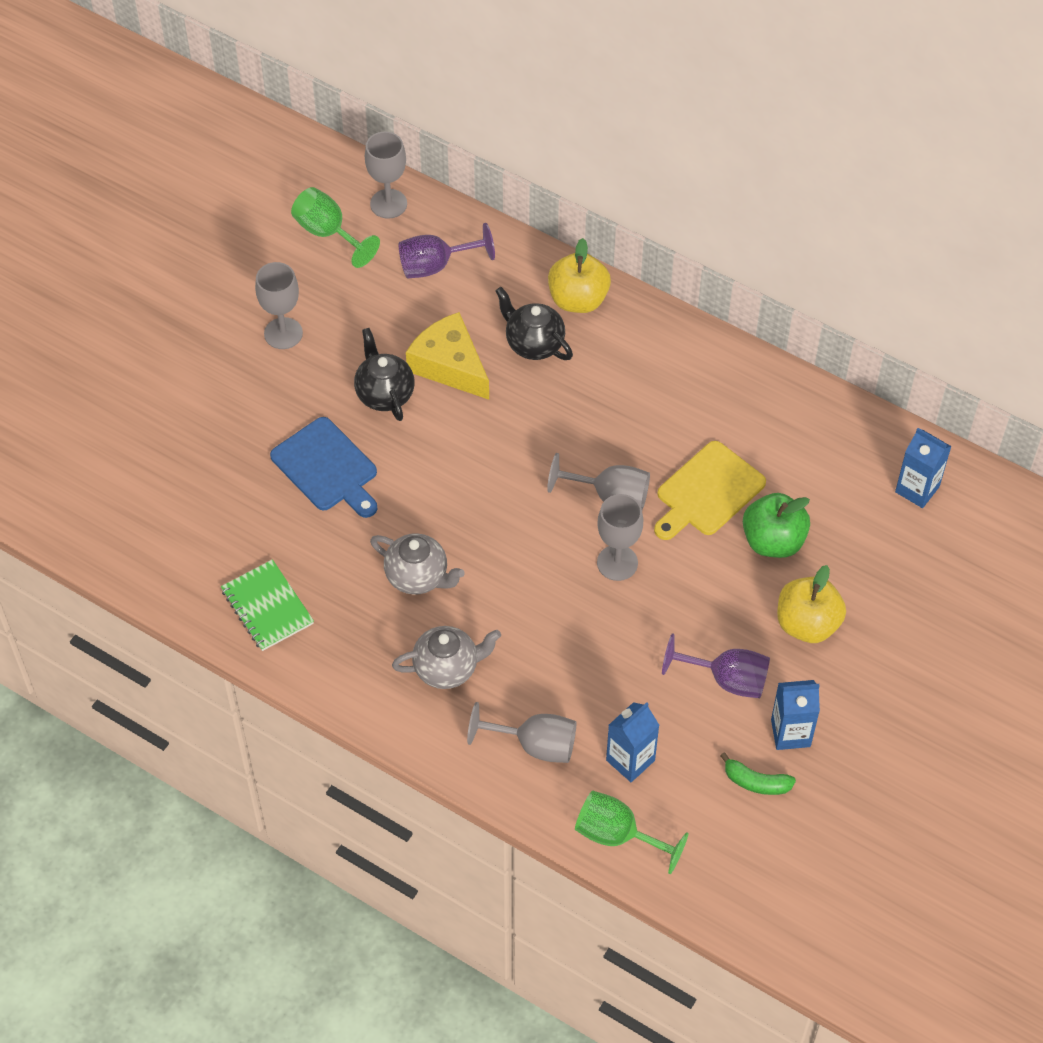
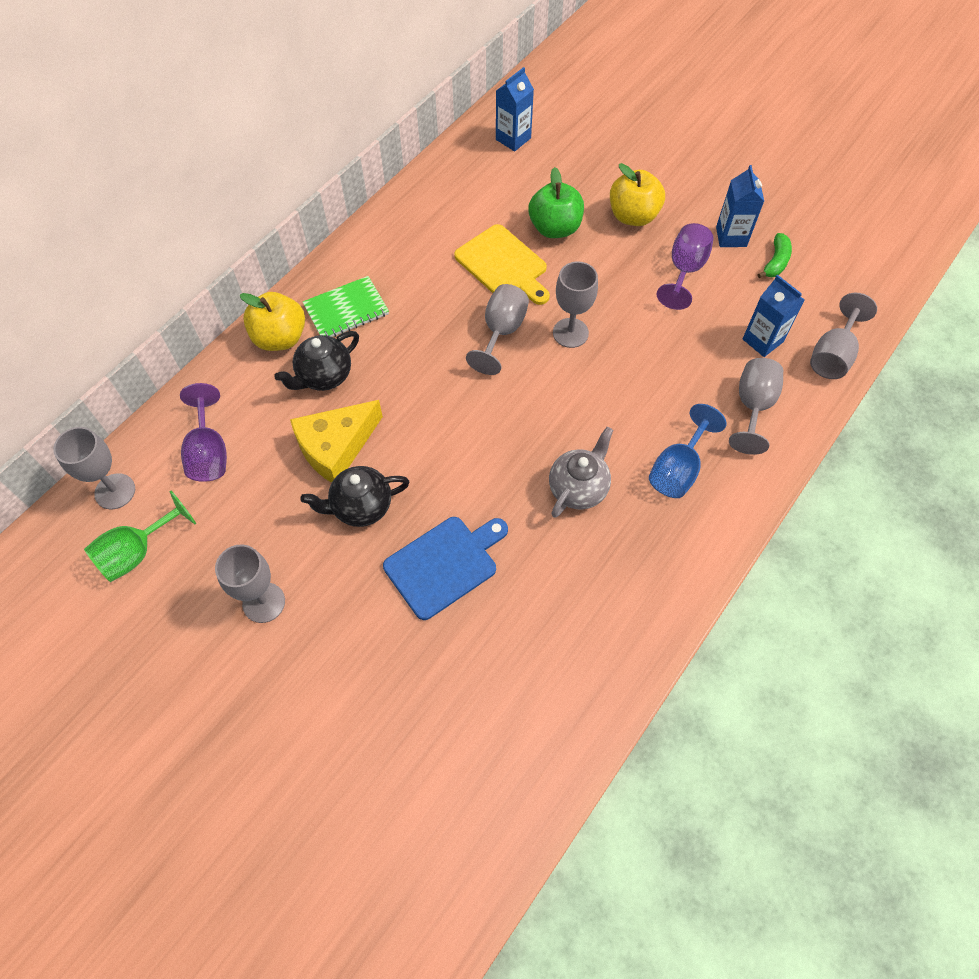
camera: 85 degrees left, 5 degrees up
(267, 607) = (609, 627): green notebook -> green notebook (346, 310)
(447, 668) = (678, 469): grey teapot -> blue goblet
(617, 835) = (832, 355): green goblet -> grey goblet

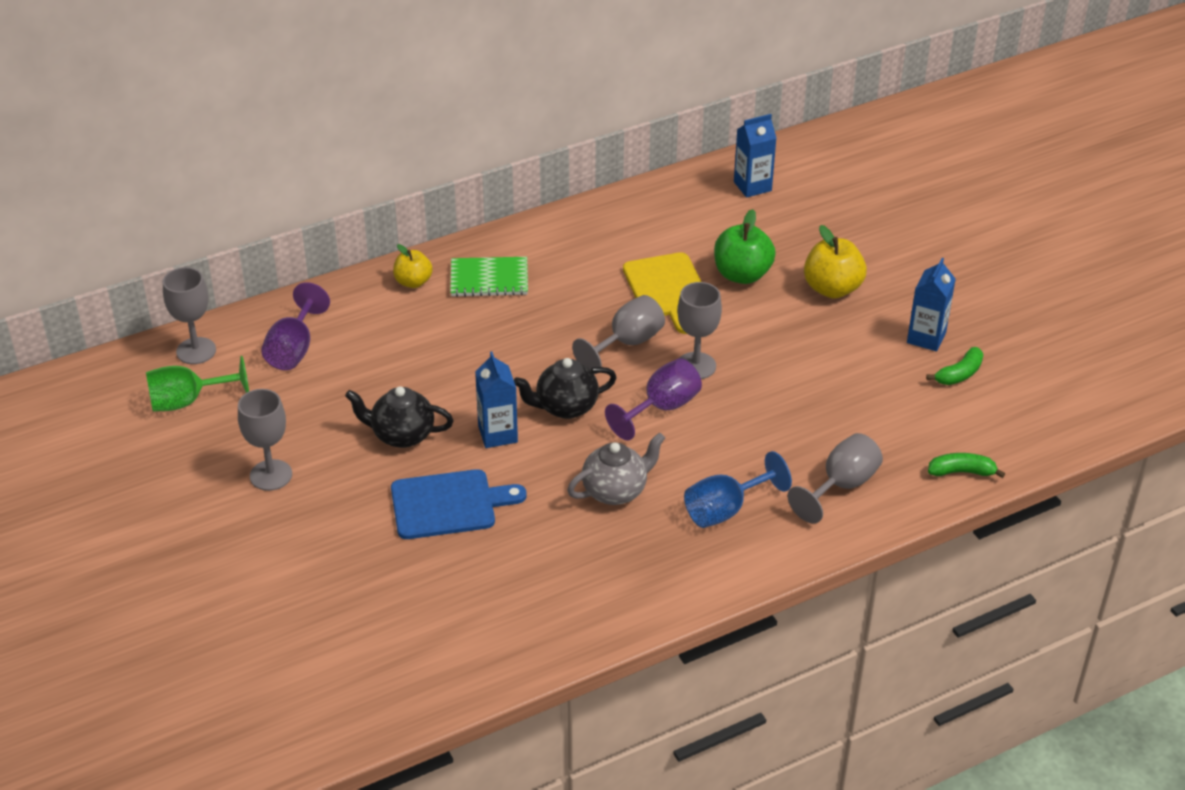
camera: 25 degrees right, 20 degrees down
(280, 338) = (413, 282): yellow apple -> yellow apple, size x0.64
(324, 376) = (434, 325): black teapot -> black teapot (565, 407)
(336, 447) = (409, 383): yellow cheese -> none
(684, 270) = (853, 351): purple goblet -> purple goblet (662, 408)
(762, 340) = (893, 435): blue carton -> blue carton (498, 434)
(832, 355) = (961, 472): grey goblet -> green banana

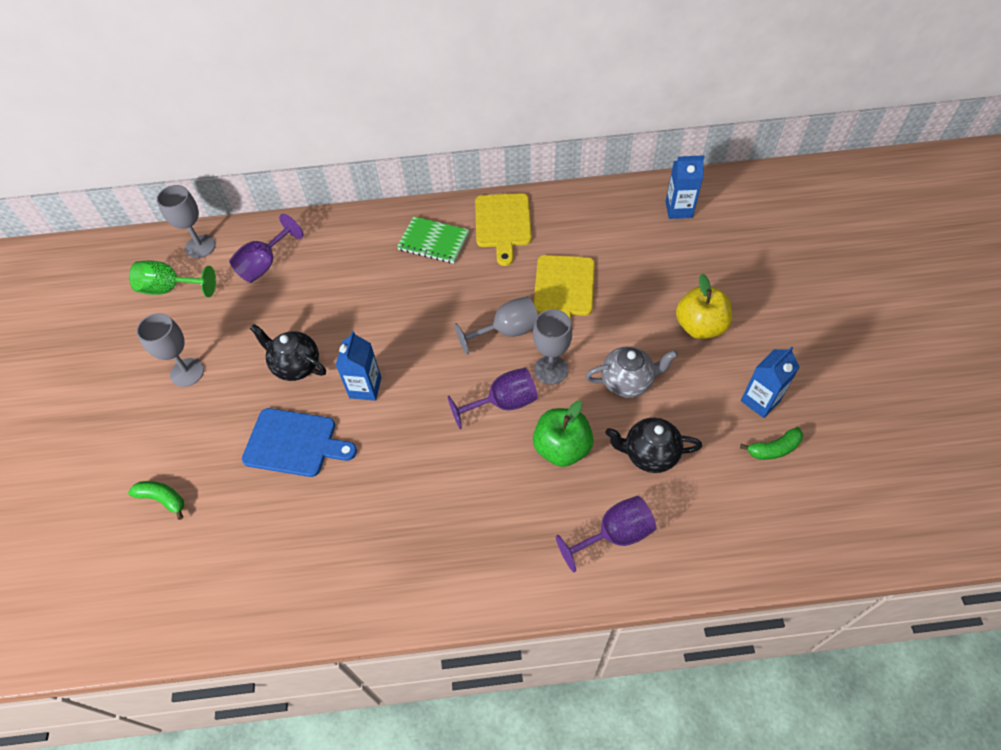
camera: 25 degrees right, 15 degrees up
(413, 282) = (378, 229): yellow apple -> none
(561, 243) = (503, 224): none -> yellow cutting board
(565, 407) = (429, 378): black teapot -> black teapot (649, 454)
(615, 491) = (426, 474): grey teapot -> grey teapot (627, 382)
(725, 510) = (504, 525): blue goblet -> none
(742, 275) = (630, 291): green apple -> green apple (562, 448)
(841, 486) = (614, 535): grey goblet -> purple goblet
(961, 472) = (729, 557): green banana -> green banana (162, 499)

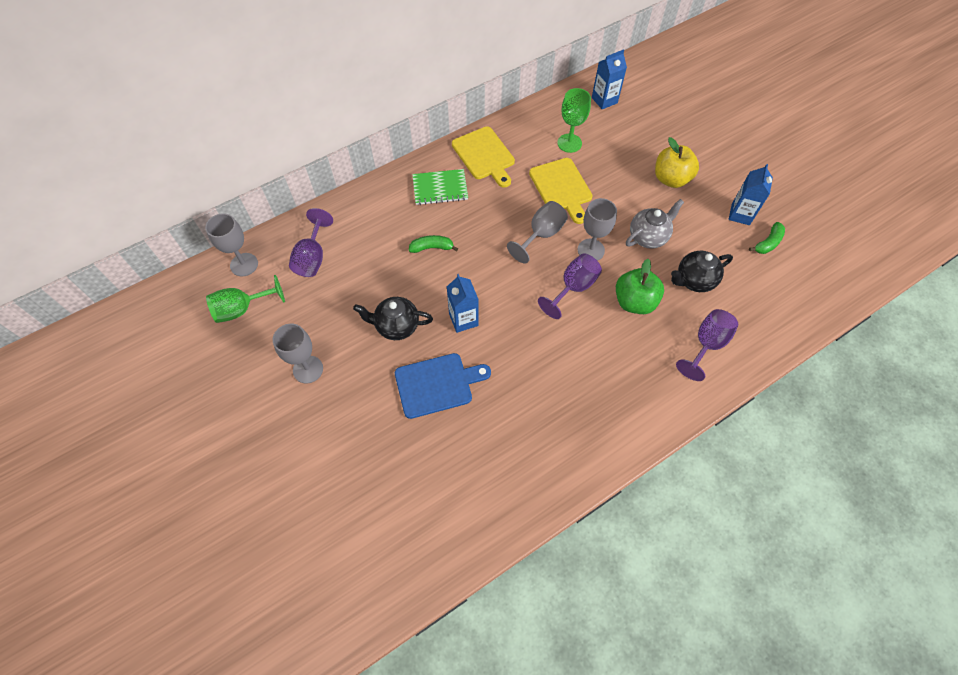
camera: 30 degrees left, 5 degrees up
(162, 499) = (360, 474): green banana -> green banana (432, 247)
(606, 243) = (569, 143): none -> green goblet

